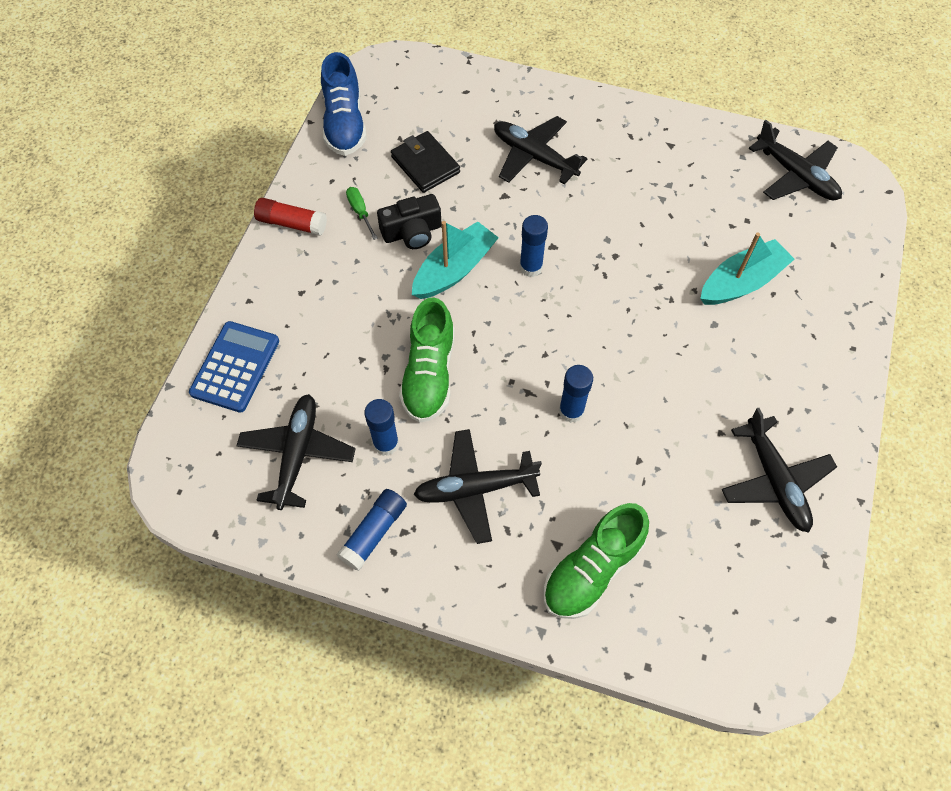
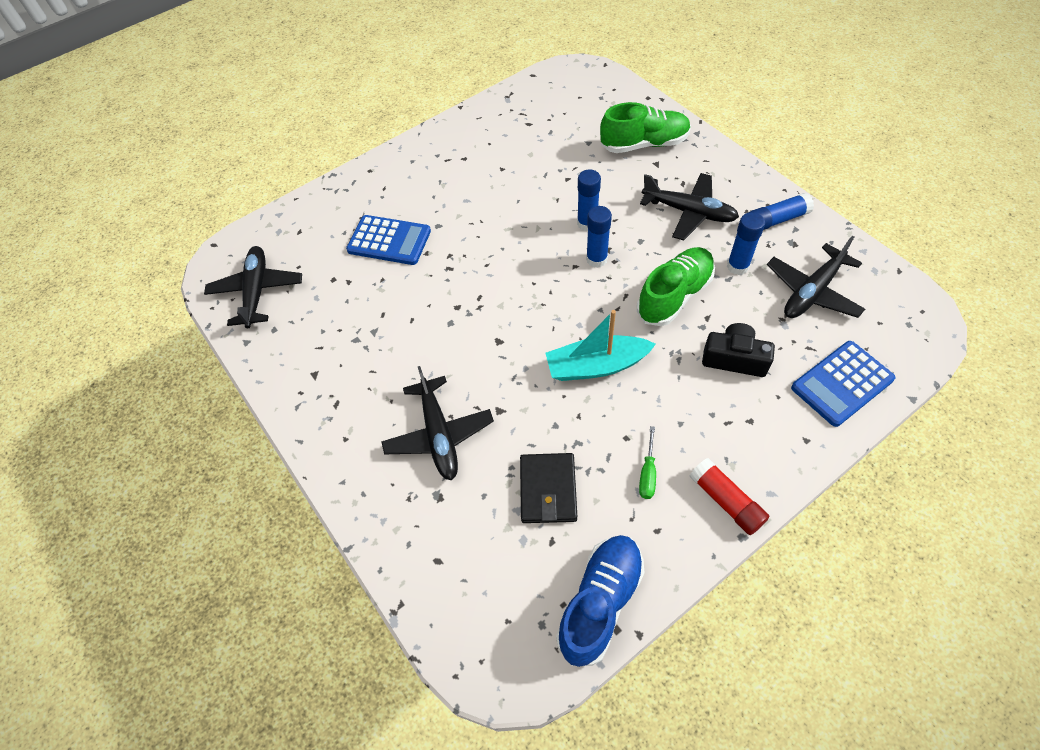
camera: 140 degrees left, 5 degrees down
(412, 232) = (610, 422): black camera -> black camera (734, 359)
(531, 267) = (531, 333): blue glue stick -> blue glue stick (596, 259)
(741, 282) = (389, 241): turquoise boat -> blue calculator
(775, 481) = (496, 134): black plane -> none

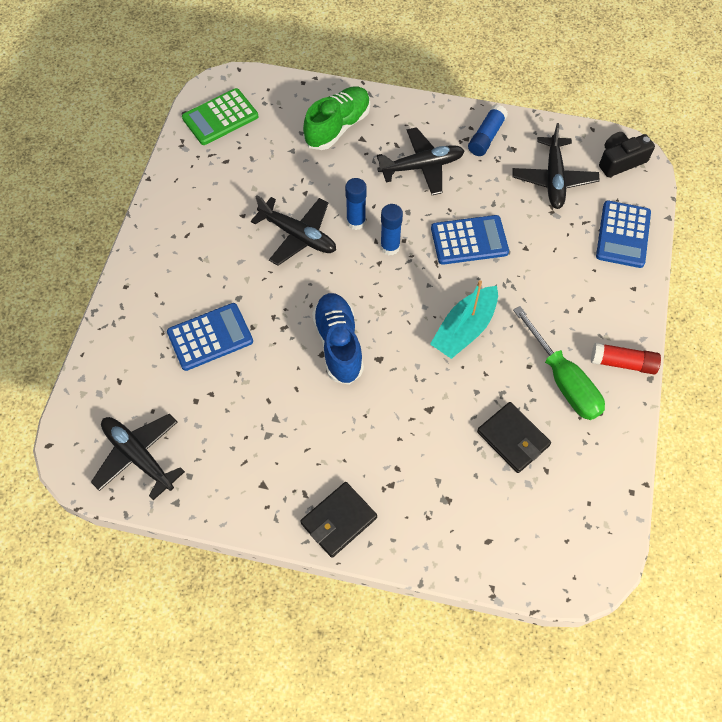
camera: 45 degrees left, 5 degrees up
(338, 444) = (339, 521): none -> black wallet
(439, 435) = (405, 458): black plane -> black plane (298, 235)
(555, 91) = (220, 117): none -> green calculator
(600, 602) = (608, 484): blue shoe -> blue shoe (338, 344)
(647, 473) = (563, 380): green screwdriver -> green screwdriver, size x2.14
(674, 295) = (469, 240): green shoe -> blue calculator
(734, 359) = (547, 261): black camera -> black camera (620, 161)
(737, 266) = (491, 190): blue glue stick -> none

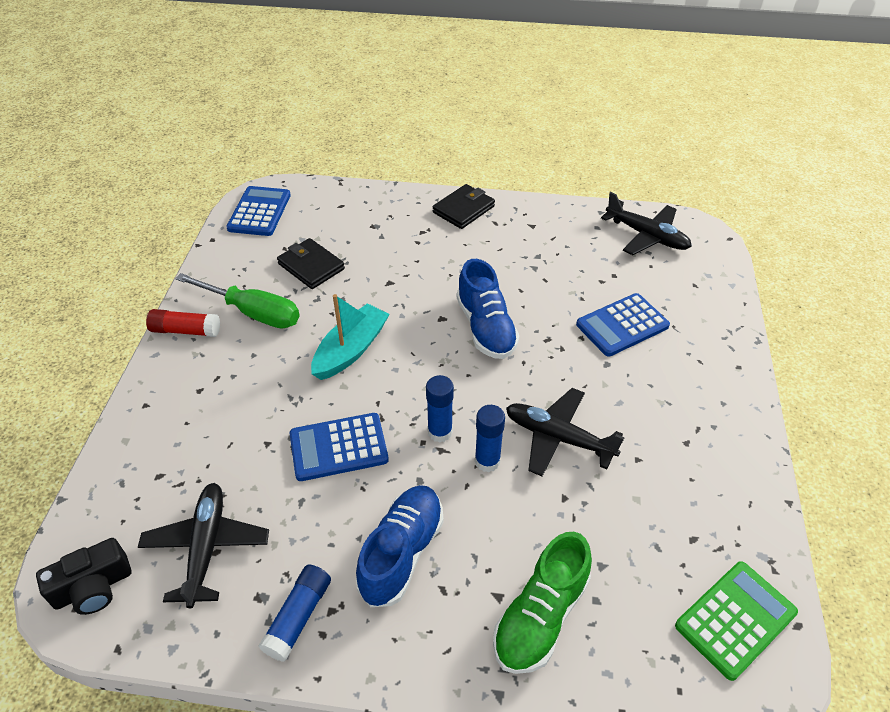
camera: 175 degrees right, 15 degrees down
(422, 166) = (401, 553): black plane -> blue shoe
(563, 380) = (253, 312): green screwdriver -> green screwdriver turned 150 degrees clockwise
(623, 235) = (133, 470): blue calculator -> blue calculator (259, 212)

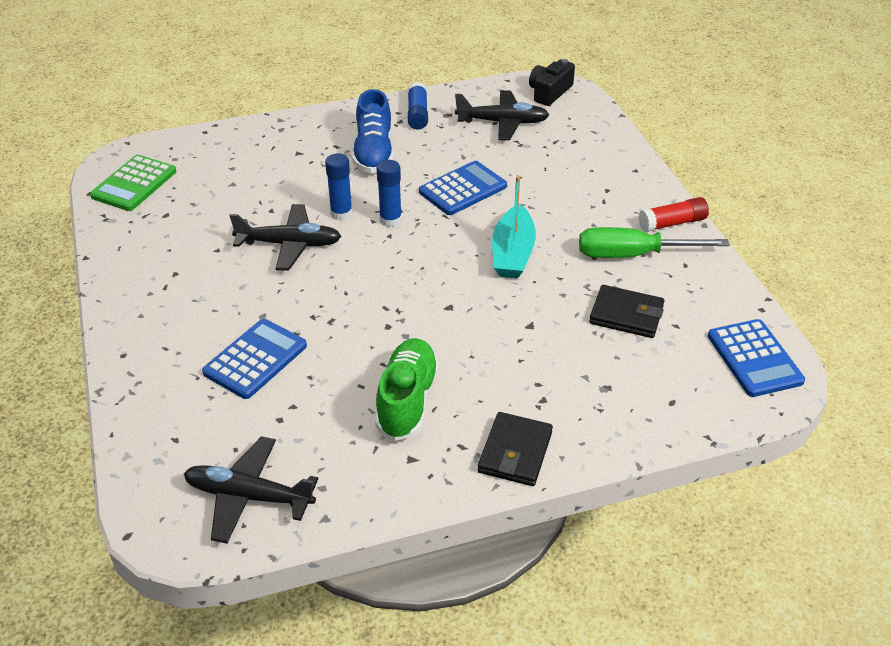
camera: 155 degrees right, 5 degrees down
(206, 546) = (503, 122): black plane -> black plane turned 60 degrees counterclockwise
(486, 328) = (399, 312): blue shoe -> none
(540, 616) = (267, 152): green shoe -> green shoe (407, 400)

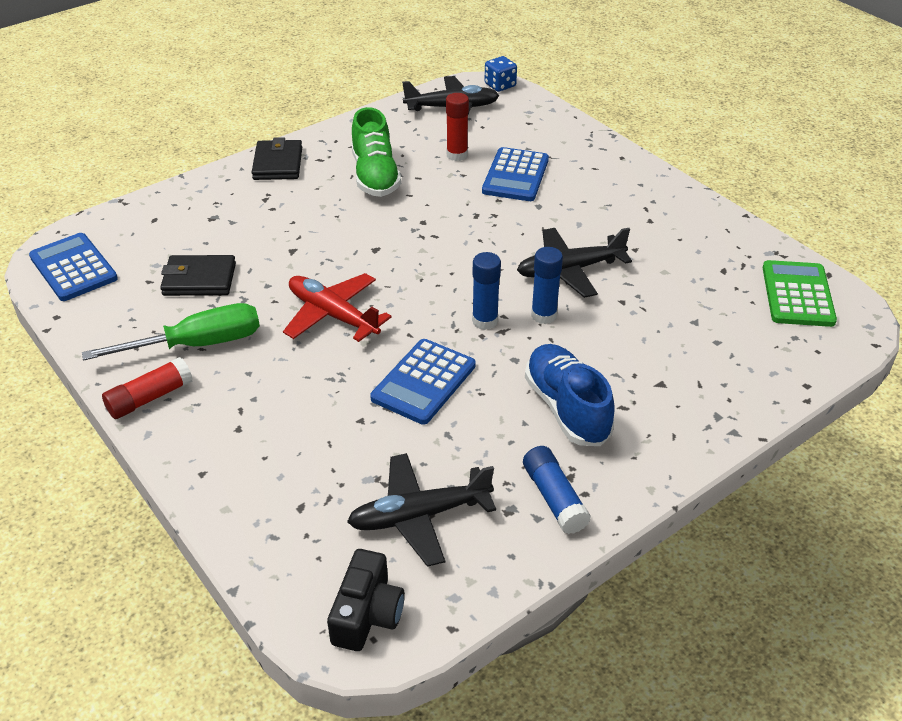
camera: 160 degrees right, 0 degrees up
(152, 527) = (500, 85): none -> blue dice
(297, 408) = (457, 155): none -> red glue stick
(512, 253) = (332, 315): turquoise boat -> red plane

